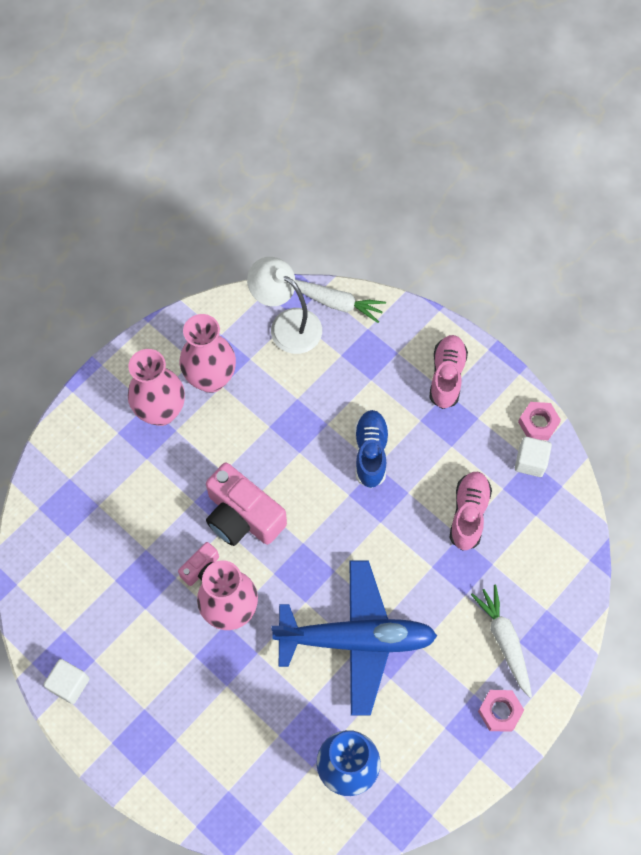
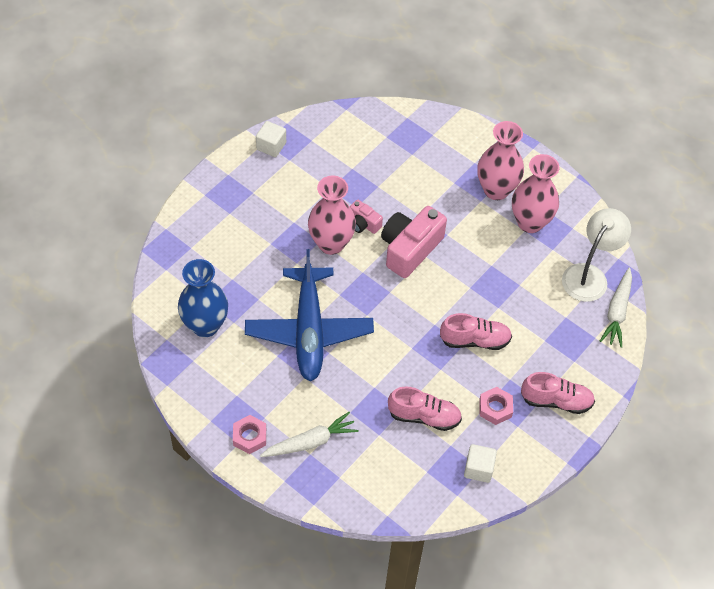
camera: 85 degrees right, 10 degrees down
(370, 453) = (475, 340): blue shoe -> pink shoe
(538, 423) = (518, 477): pink nut -> pink nut (495, 408)

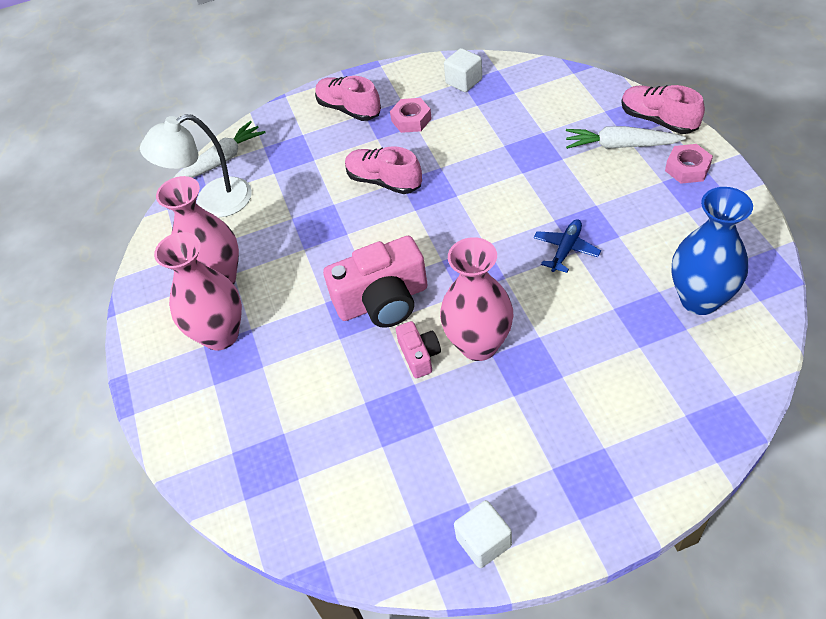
camera: 140 degrees left, 5 degrees down
(309, 331) = (566, 249): blue plane -> blue plane, size x0.40
(424, 416) = (487, 133): pink shoe -> pink shoe (658, 120)

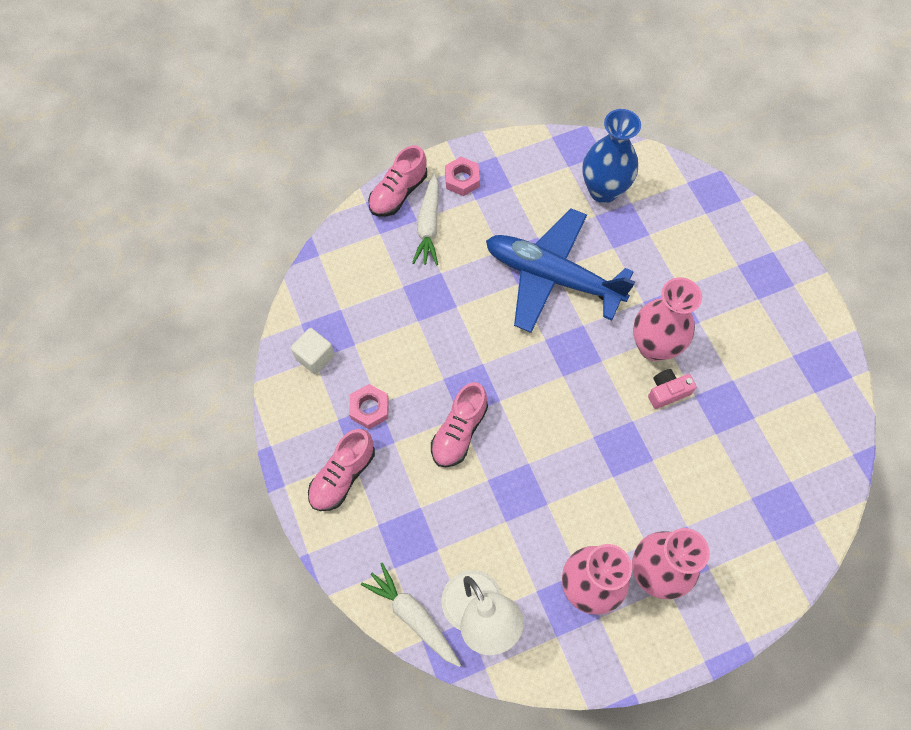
camera: 100 degrees left, 15 degrees up
(383, 300) = (610, 424): pink camera -> none
(483, 542) = (820, 345): white cube -> none
(566, 249) = (552, 277): blue plane -> blue plane, size x2.48

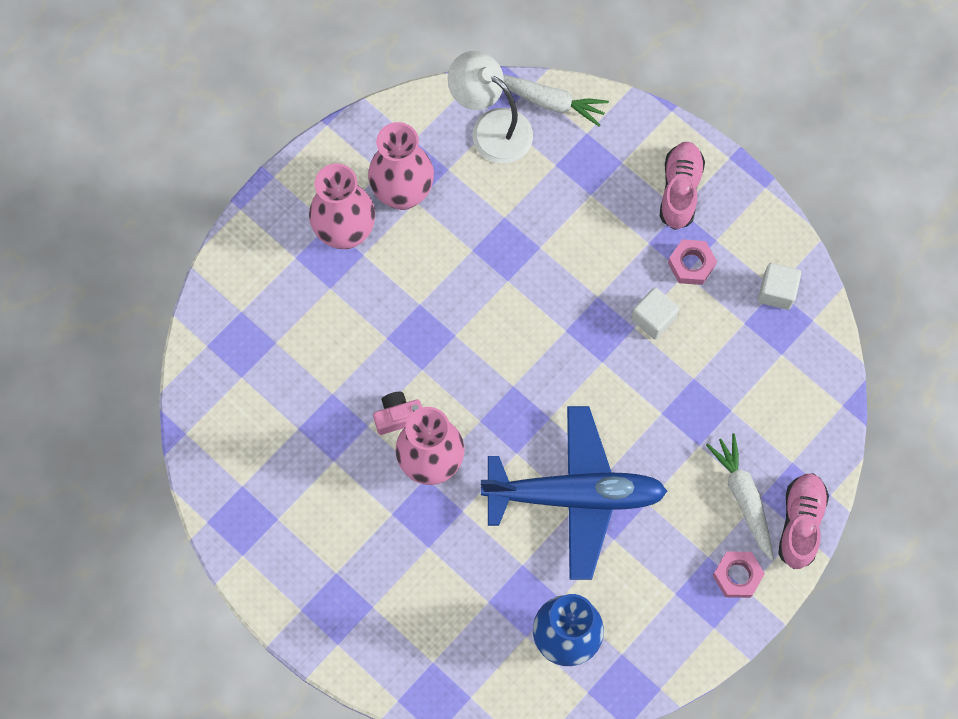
camera: 155 degrees right, 5 degrees up
(424, 379) = (653, 318): none -> white cube
(459, 431) = (590, 281): pink shoe -> none
(667, 392) = (398, 416): pink camera -> pink camera turned 150 degrees counterclockwise

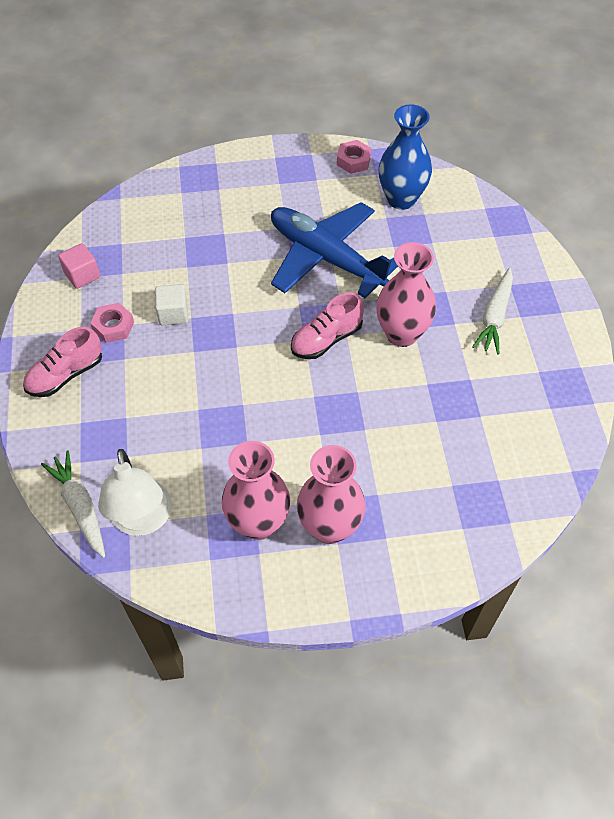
camera: 140 degrees left, 15 degrees down
(398, 416) = (400, 375): pink camera -> none
(737, 576) = (273, 166): pink nut -> pink nut (353, 161)
(743, 497) = (228, 194): white carrot -> white carrot (494, 316)
(776, 292) = (82, 275): white cube -> pink cube
(800, 523) = (211, 165): pink shoe -> pink shoe (326, 339)

